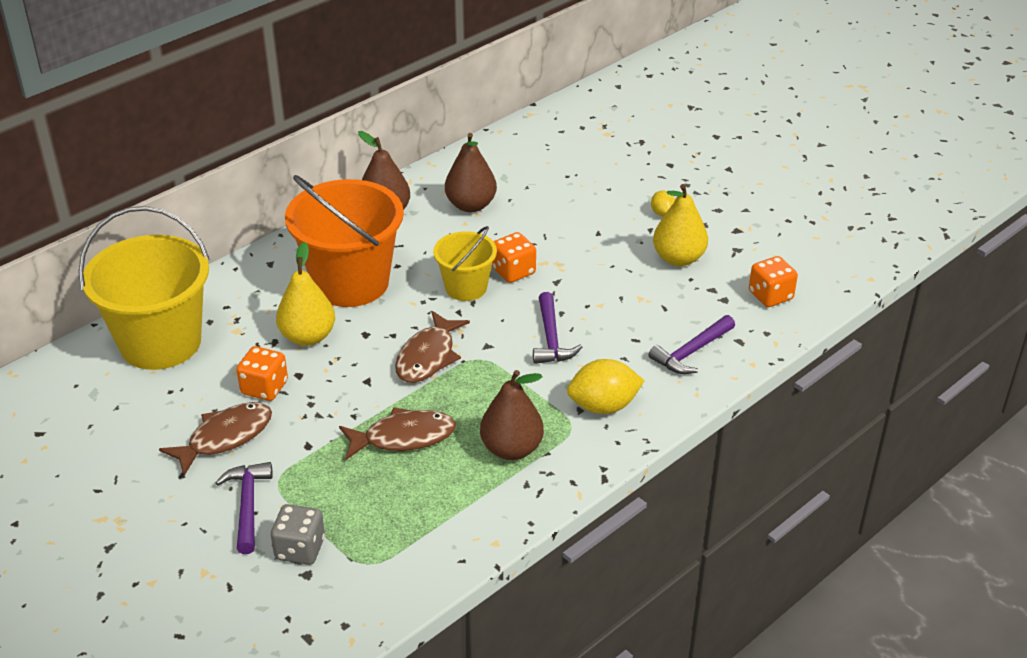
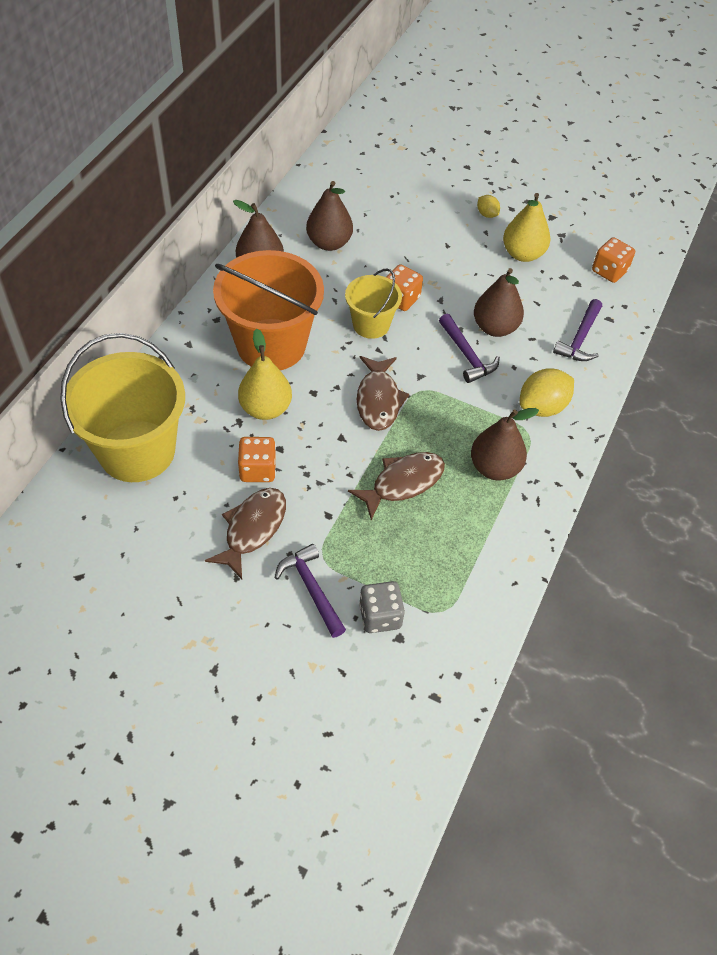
camera: 25 degrees left, 15 degrees up
(600, 320) = (495, 327): none -> brown pear

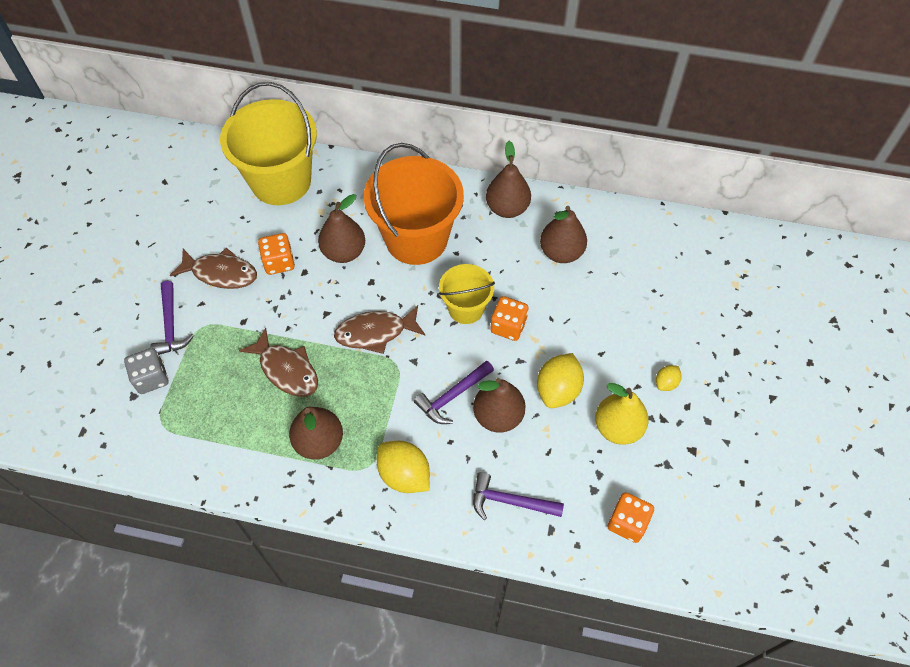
camera: 80 degrees right, 5 degrees up
(265, 408) = (344, 252): yellow pear -> brown pear
(311, 589) = (171, 325): purple hammer -> purple hammer turned 120 degrees clockwise
(477, 282) = (558, 390): none -> yellow lemon

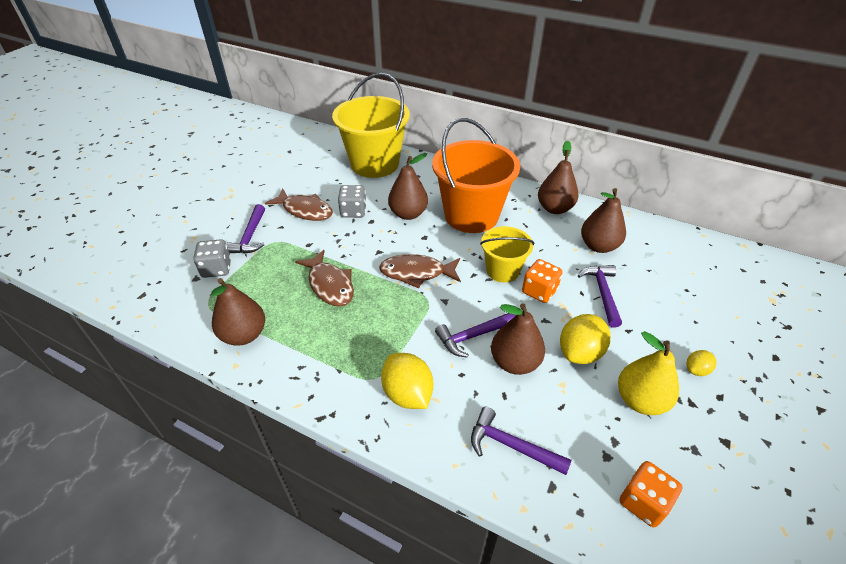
camera: 15 degrees right, 15 degrees down
(279, 262) = (353, 211): orange dice -> grey dice
(319, 442) = (336, 347): brown pear -> brown pear (244, 335)
(571, 314) = (602, 293): none -> purple hammer

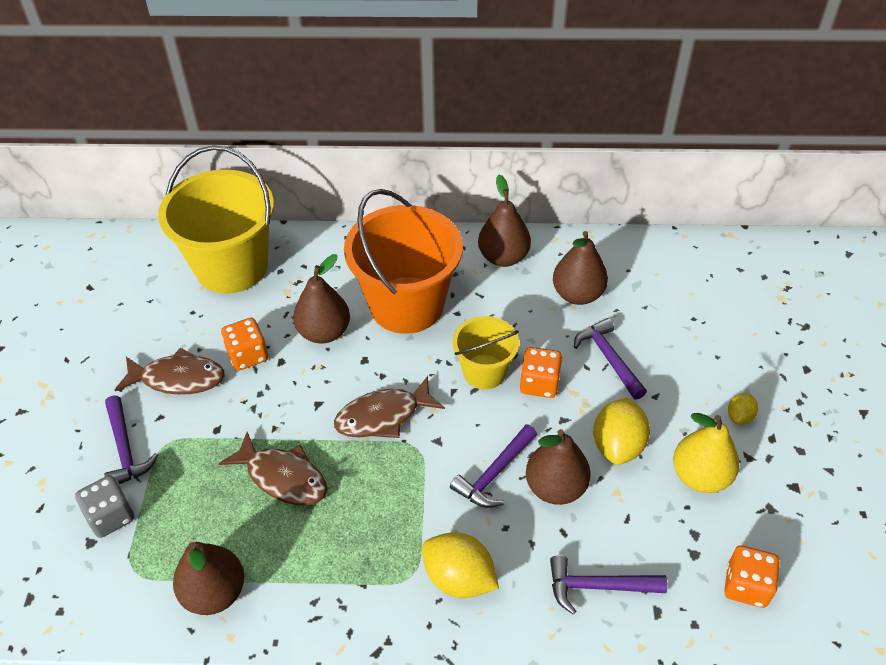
camera: 25 degrees left, 5 degrees up
(353, 211) = (248, 355): grey dice -> orange dice

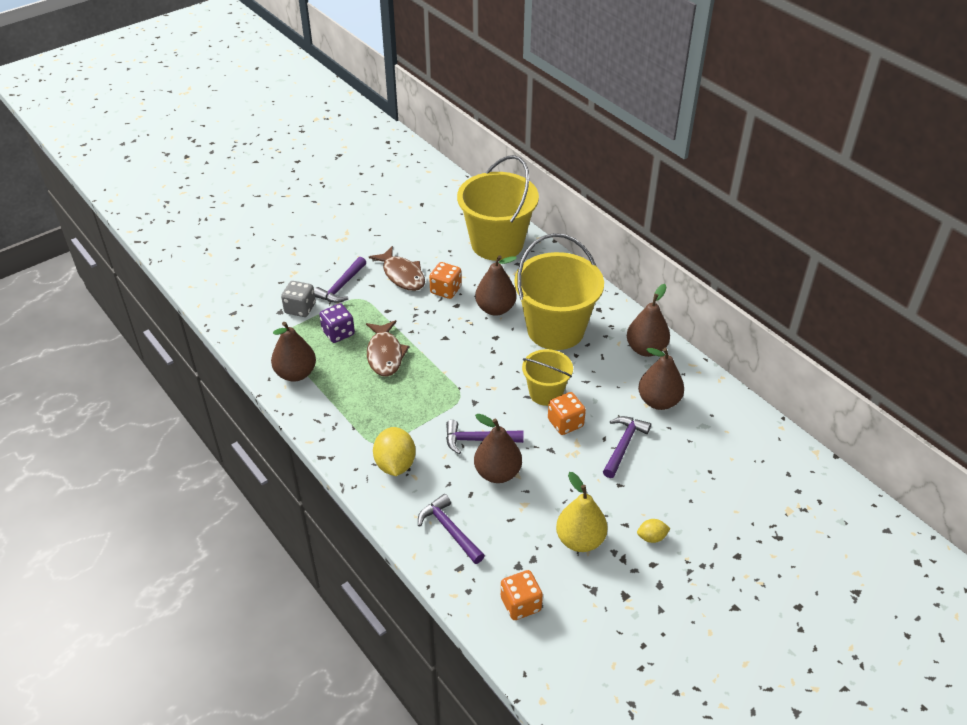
camera: 50 degrees right, 5 degrees down
(197, 502) = (338, 333): none -> purple dice
(383, 416) = (466, 369): brown fish -> none
(407, 305) = (555, 329): orange bucket -> yellow bucket
(617, 445) = (559, 486): yellow lemon -> none

